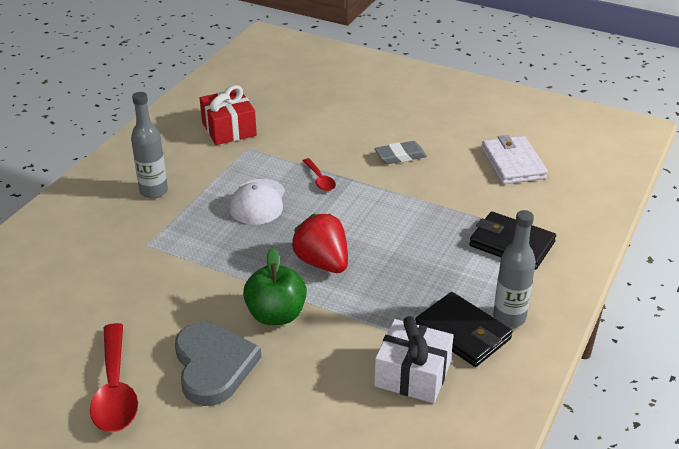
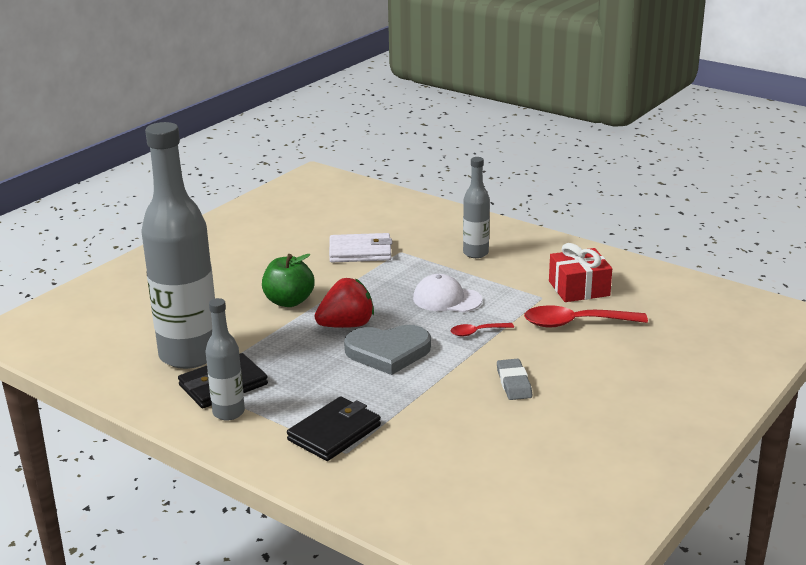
camera: 100 degrees right, 10 degrees down
(115, 390) = (242, 243): red spoon -> red spoon (575, 323)
(213, 366) = (246, 276): grey heart -> grey heart (388, 352)
(412, 374) = (189, 355): white gift -> grey bottle
(513, 163) = (485, 460): white wallet -> white wallet (360, 251)

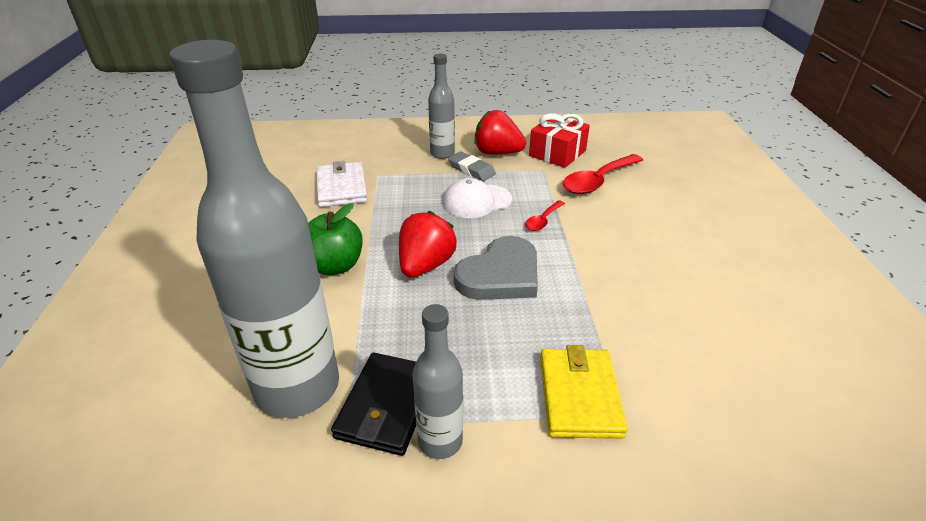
camera: 40 degrees left, 10 degrees up
(334, 432) = (579, 395): black wallet -> yellow wallet
(360, 251) = (341, 188): white wallet -> white wallet turned 60 degrees counterclockwise
(514, 383) = (638, 253): grey eraser -> grey eraser (471, 169)
(524, 269) = (497, 153): none -> red strawberry

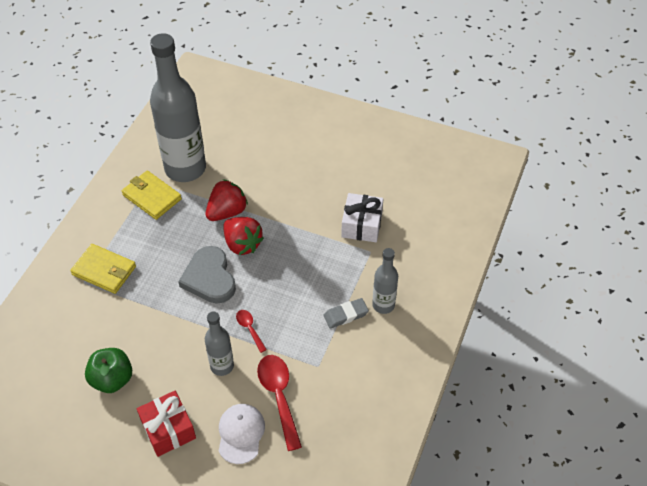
camera: 115 degrees right, 15 degrees up
(335, 266) = (269, 201): green apple -> green apple (112, 379)
(341, 188) = (361, 225): white wallet -> white gift
(387, 406) = (152, 197): black wallet -> yellow wallet
(440, 441) = (120, 209): grey bottle -> grey bottle (222, 366)
(476, 201) = (297, 299): white cap -> white cap (240, 434)
(497, 153) = (364, 346): red strawberry -> red strawberry (227, 212)
(557, 153) = (340, 392): red gift -> red gift (168, 429)

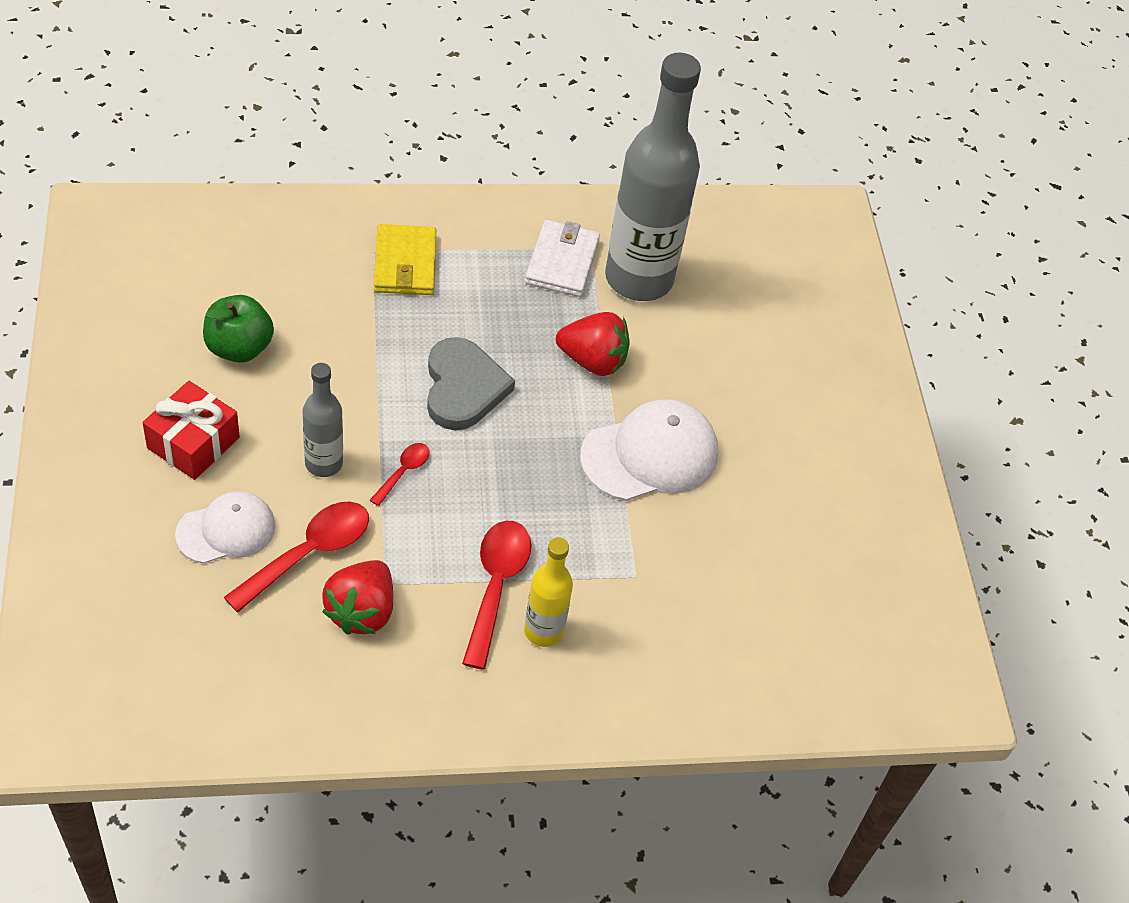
camera: 55 degrees right, 0 degrees up
(152, 197) = (562, 262): yellow wallet -> white wallet
(209, 278) = (463, 388): grey heart -> grey heart turned 135 degrees clockwise
(242, 244) = (546, 403): red strawberry -> red strawberry (361, 611)
(301, 213) = (650, 455): none -> white cap
(345, 315) = (496, 586): grey eraser -> red spoon
(361, 225) = (679, 545): white gift -> none
(383, 305) = (543, 631): grey bottle -> yellow bottle

